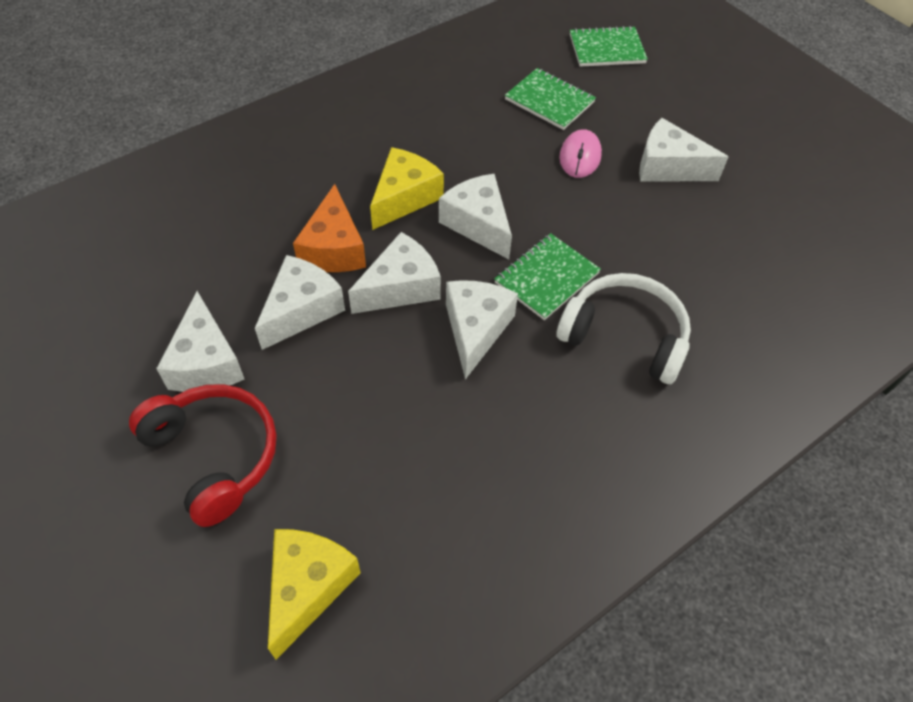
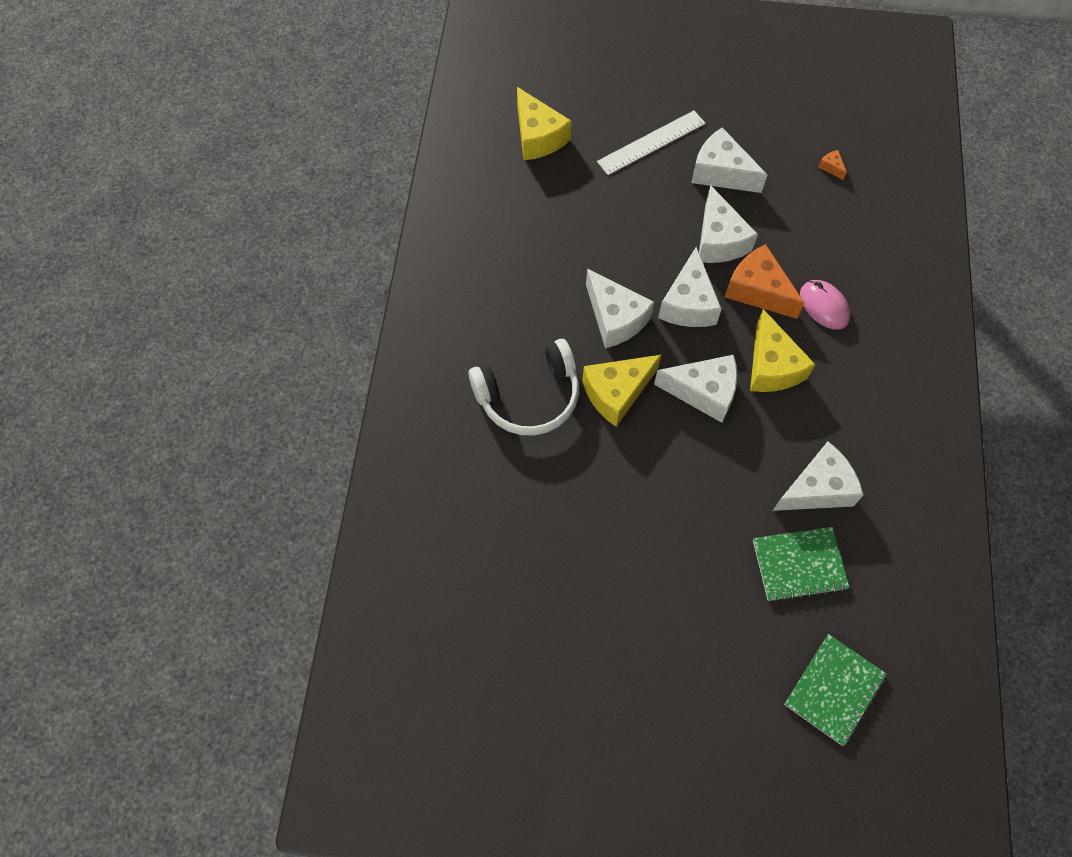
camera: 135 degrees right, 10 degrees up
(120, 278) = (831, 167): none -> orange cheese
(214, 455) = (651, 142): red headphones -> white ruler
(546, 278) = (616, 393): green notebook -> yellow cheese
(580, 156) = (711, 525): pink mouse -> pink mouse (824, 306)
(668, 167) = (641, 582): white cheese -> white cheese (817, 488)

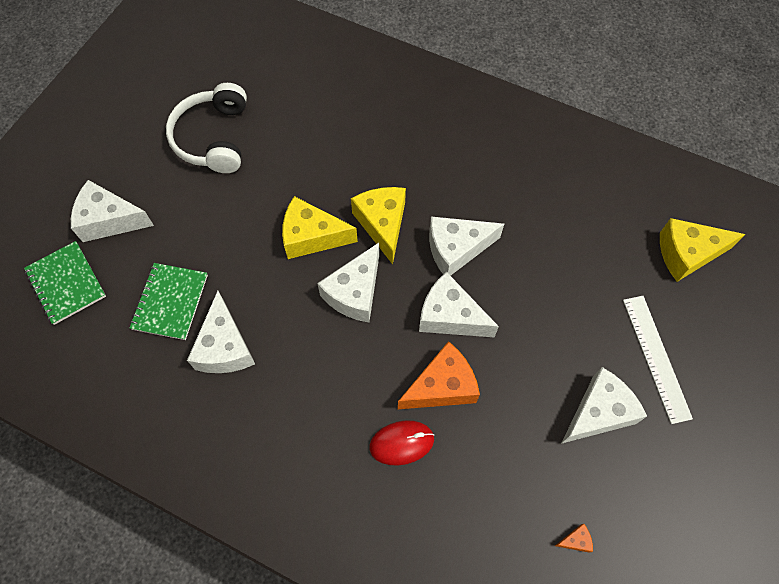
camera: 110 degrees right, 0 degrees up
(529, 396) = (405, 160): white headphones -> white headphones (213, 138)
(719, 240) = (513, 374): white cheese -> white cheese (109, 220)
(772, 366) = (356, 362): yellow cheese -> yellow cheese (312, 236)
(824, 306) = (401, 443): pink mouse -> red mouse

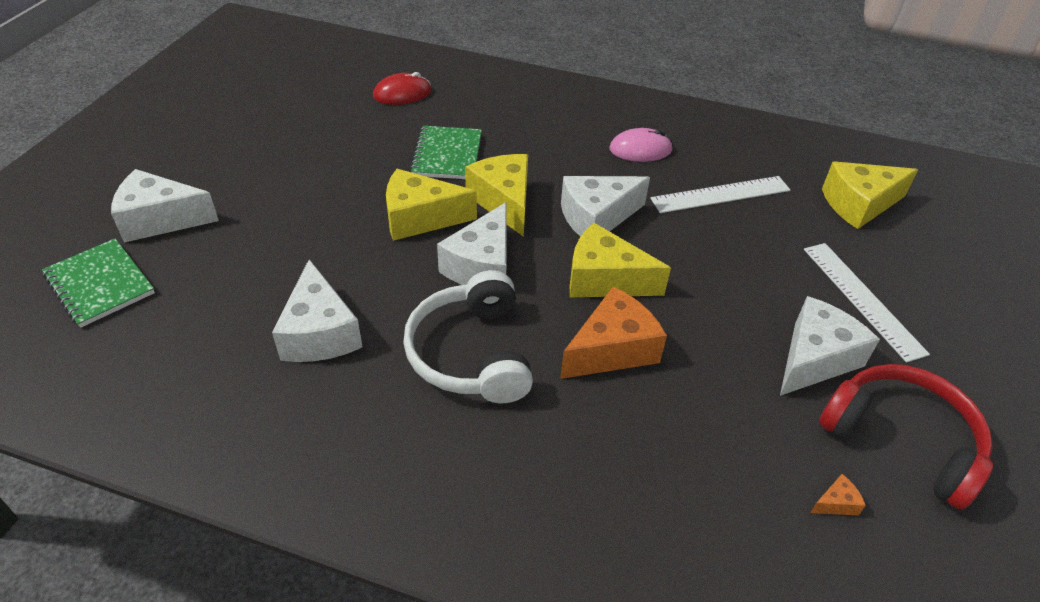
camera: 10 degrees left, 20 degrees down
(170, 302) = (243, 293): green notebook -> green notebook (447, 155)
(213, 138) = (290, 140): white headphones -> white headphones (471, 353)
(401, 443) = (574, 415): red mouse -> red mouse (402, 94)
(450, 316) = (604, 279): white cheese -> yellow cheese
(510, 172) = (640, 149): none -> pink mouse
(568, 231) = (720, 194): none -> white ruler
(642, 494) = (902, 440): none -> red headphones

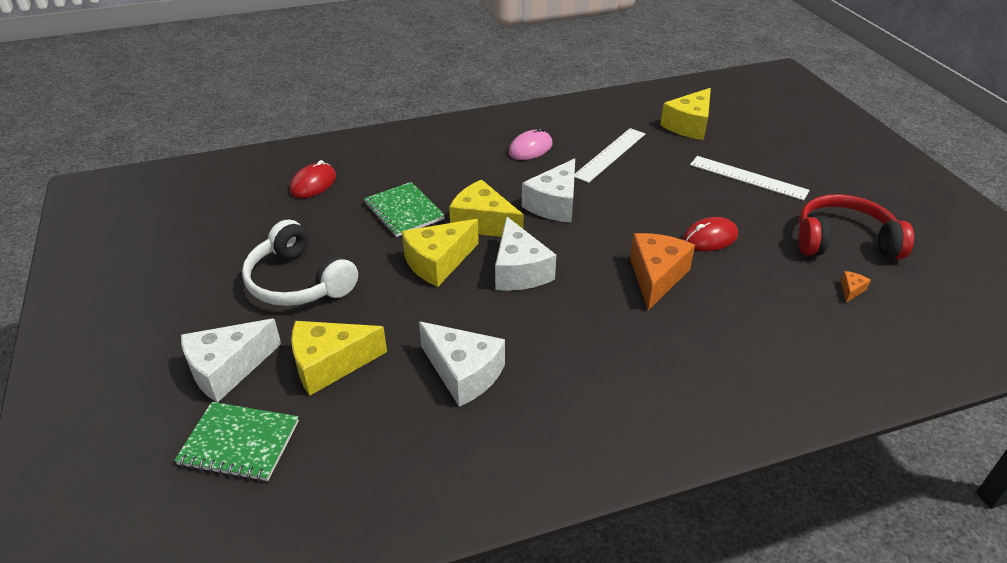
camera: 35 degrees left, 5 degrees down
(471, 353) = (579, 327): white headphones -> white headphones (298, 281)
(604, 279) = (604, 239): yellow cheese -> yellow cheese (330, 364)
(726, 342) = (710, 238): none -> red mouse
(815, 359) = (761, 222): white cheese -> none

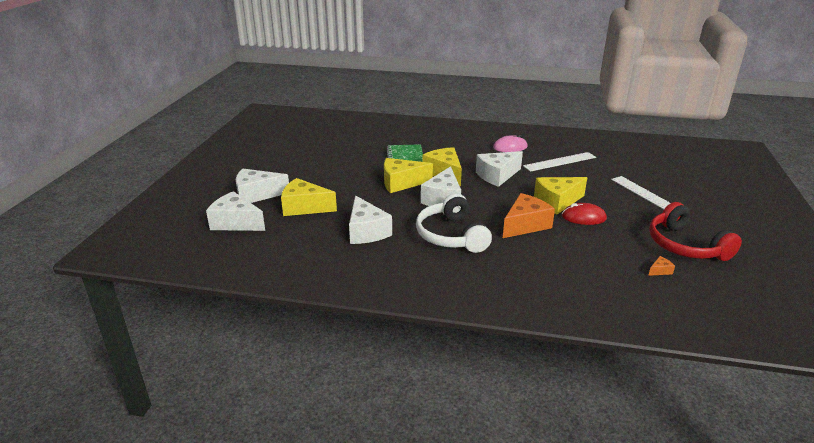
camera: 30 degrees right, 10 degrees down
(239, 443) = (235, 223): green notebook -> white cheese
(298, 281) = (322, 171): white headphones -> white headphones (451, 235)
(313, 184) = (369, 134): red mouse -> none
(689, 125) = (634, 160): yellow cheese -> yellow cheese (556, 202)
(844, 241) = (685, 245): red headphones -> red headphones turned 150 degrees counterclockwise

